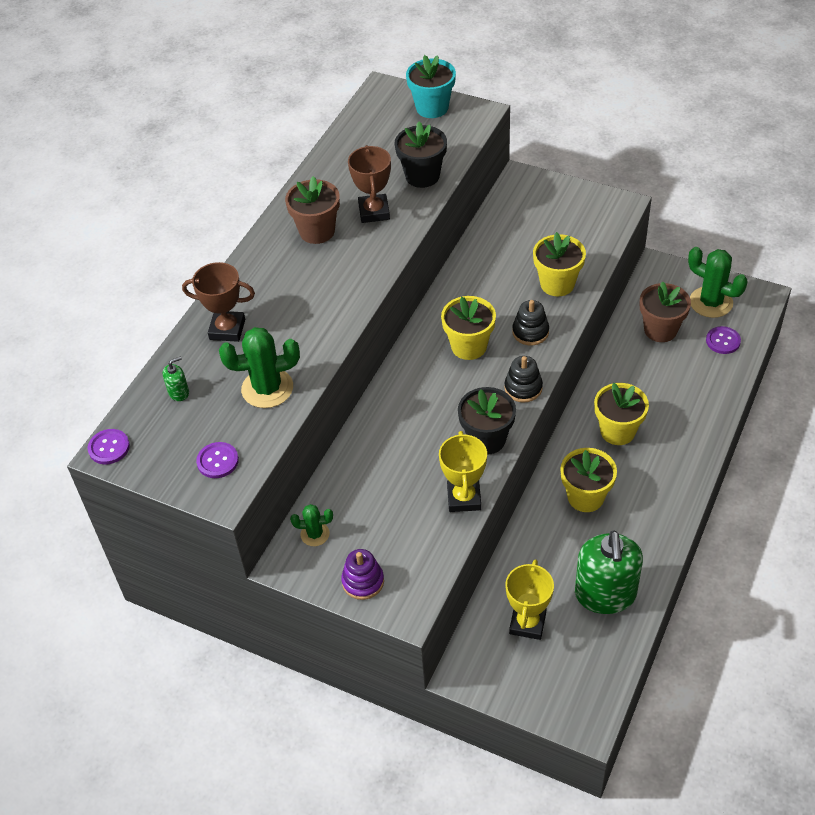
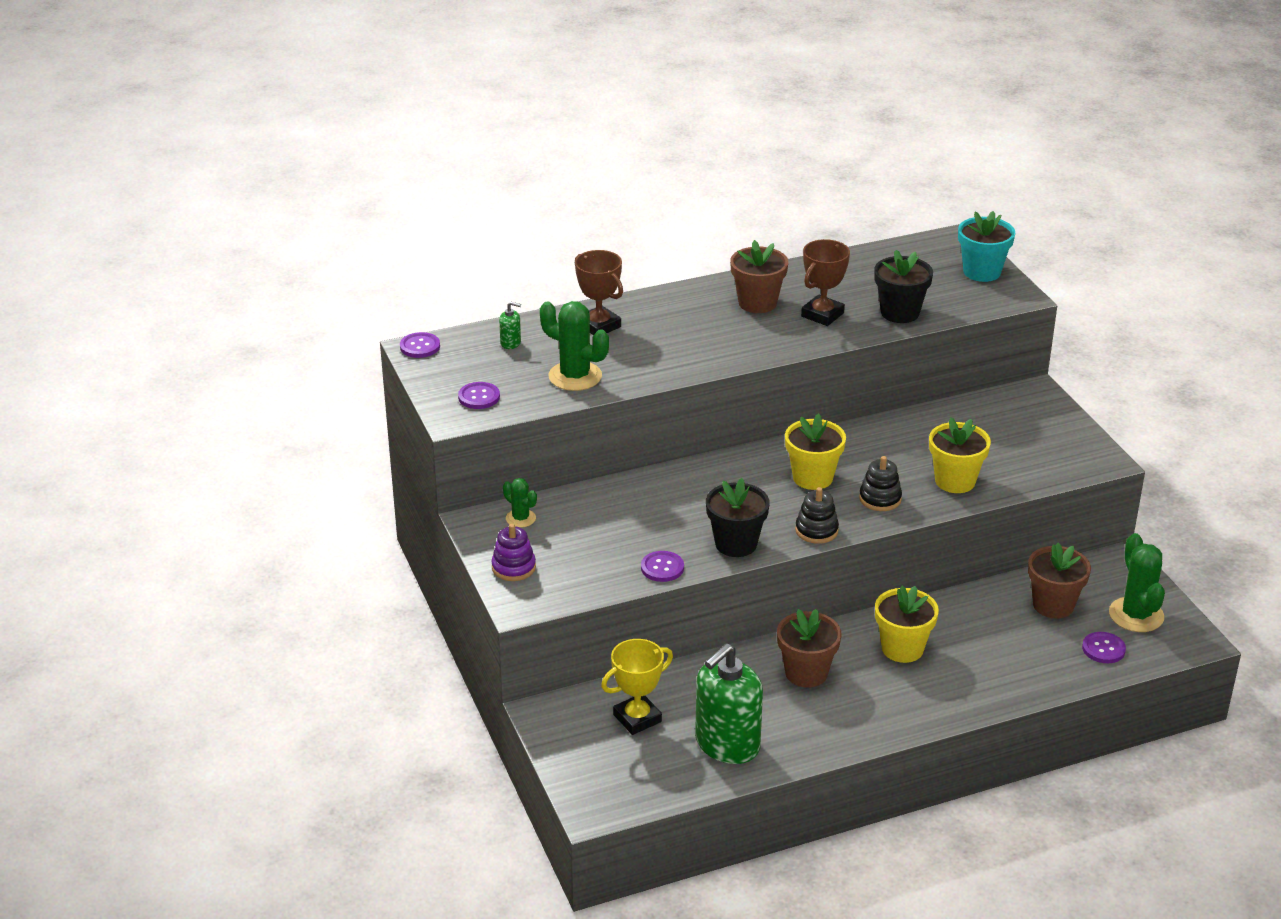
camera: 40 degrees right, 15 degrees down
(464, 498) = (662, 568): yellow trophy -> purple button
(585, 497) = (806, 673): yellow flower pot -> brown flower pot

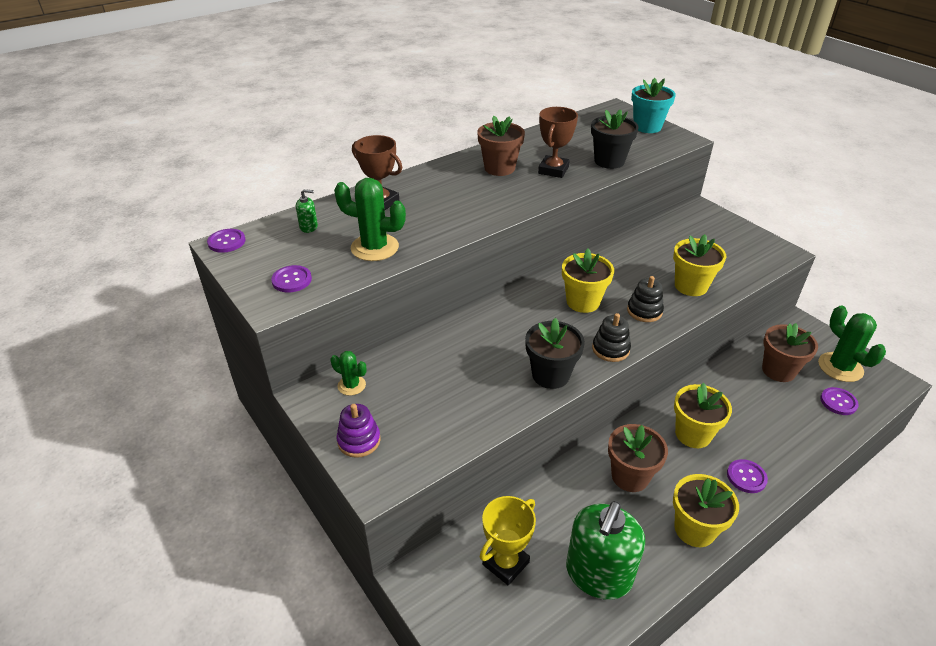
camera: 15 degrees left, 5 degrees up
(662, 568) = (497, 413): purple button -> purple button (746, 477)
(849, 728) = (694, 529): none -> yellow flower pot

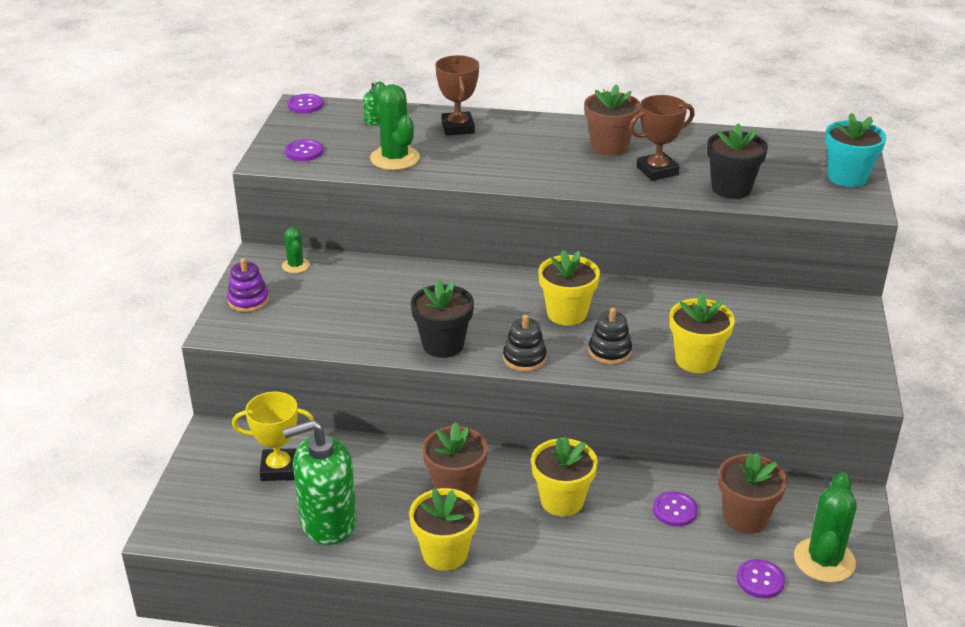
camera: 45 degrees right, 5 degrees down
(746, 477) = (553, 558): purple button -> purple button (674, 510)

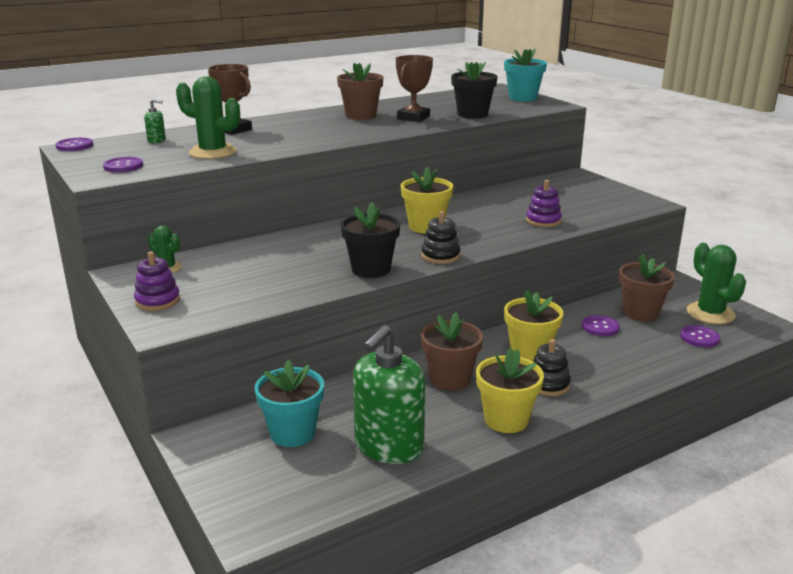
camera: 40 degrees left, 10 degrees down
(279, 469) = (292, 433): yellow trophy -> turquoise flower pot
(609, 351) = (487, 234): black stacking toy -> black stacking toy (548, 385)
(696, 360) = (543, 221): yellow flower pot -> purple stacking toy

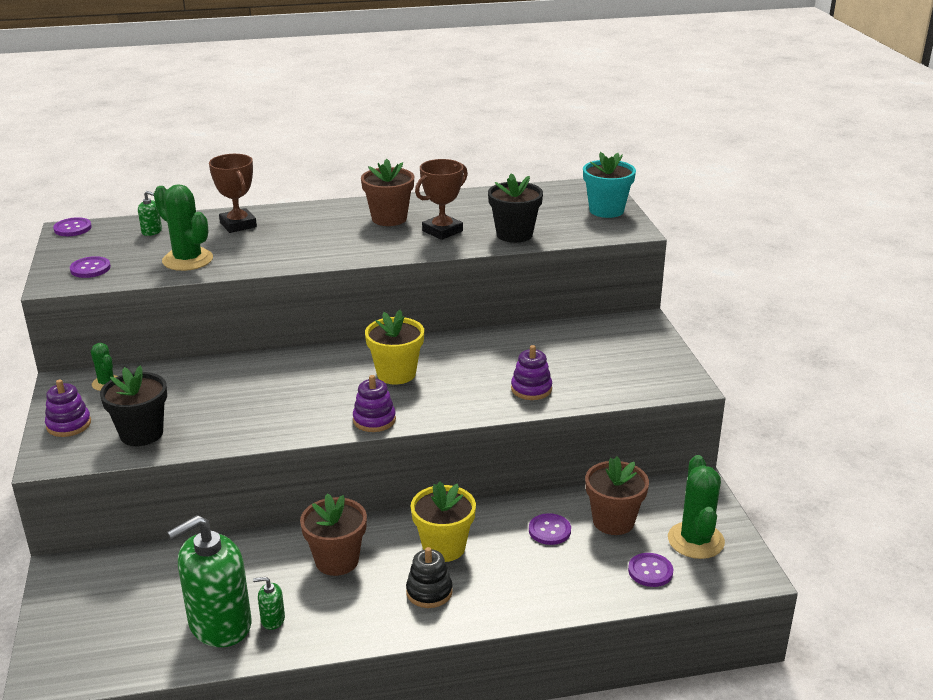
camera: 20 degrees right, 5 degrees up
(292, 433) = (147, 586): turquoise flower pot -> none
(371, 269) = (290, 424): black flower pot -> black flower pot (141, 434)
(434, 432) = (272, 620): none -> green soap dispenser
(440, 256) = (374, 420): black stacking toy -> purple stacking toy
(506, 420) = (352, 623): yellow flower pot -> none

